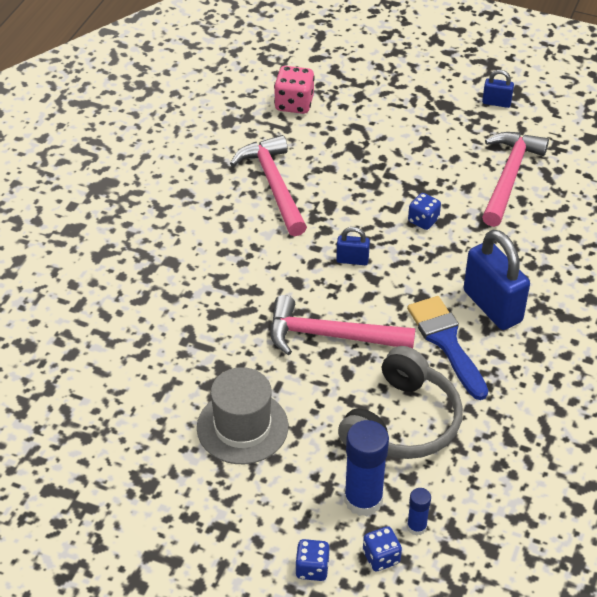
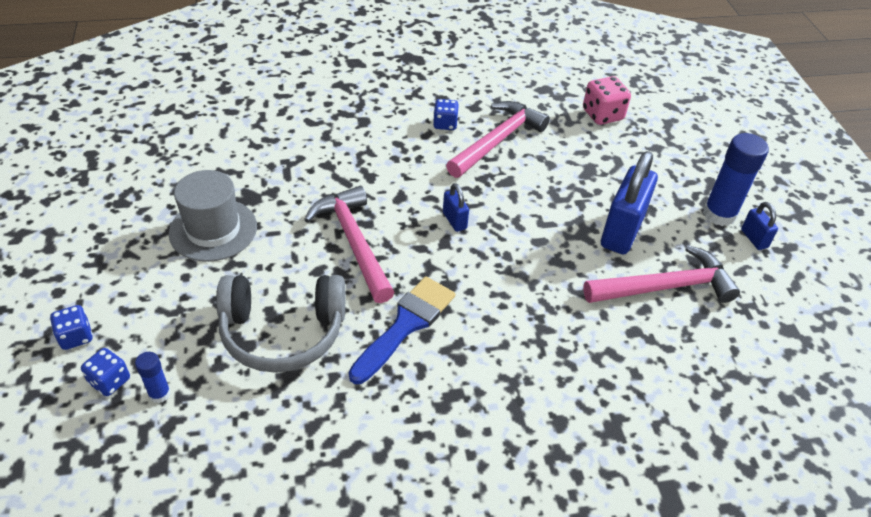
camera: 55 degrees right, 0 degrees up
(363, 500) = (173, 341): blue glue stick -> blue glue stick (719, 214)
(423, 220) = (546, 248): blue dice -> blue dice (445, 124)
(492, 306) = (480, 342): blue padlock -> blue padlock (622, 231)

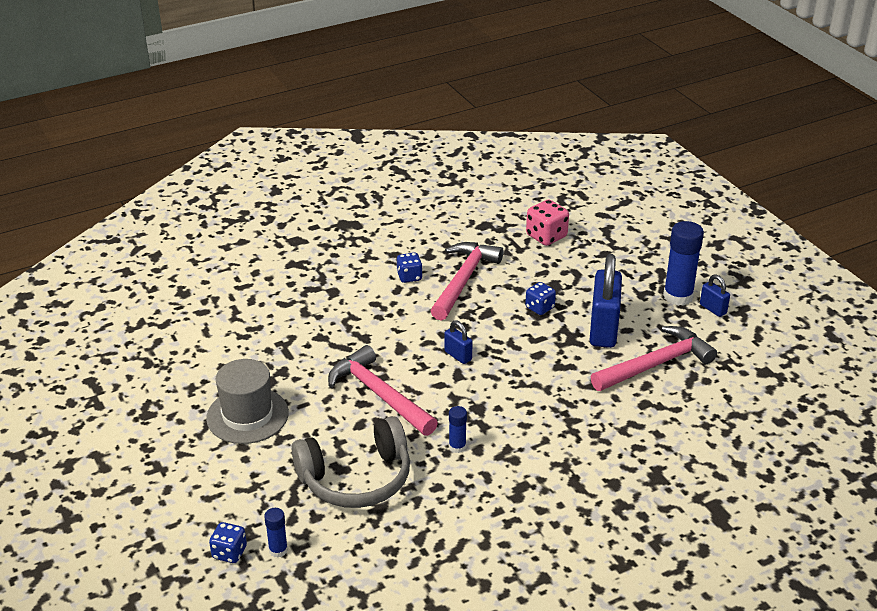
camera: 15 degrees left, 10 degrees down
(76, 337) = (177, 528): blue dice -> blue dice (539, 308)
(405, 325) = (457, 447): blue brush -> blue glue stick

